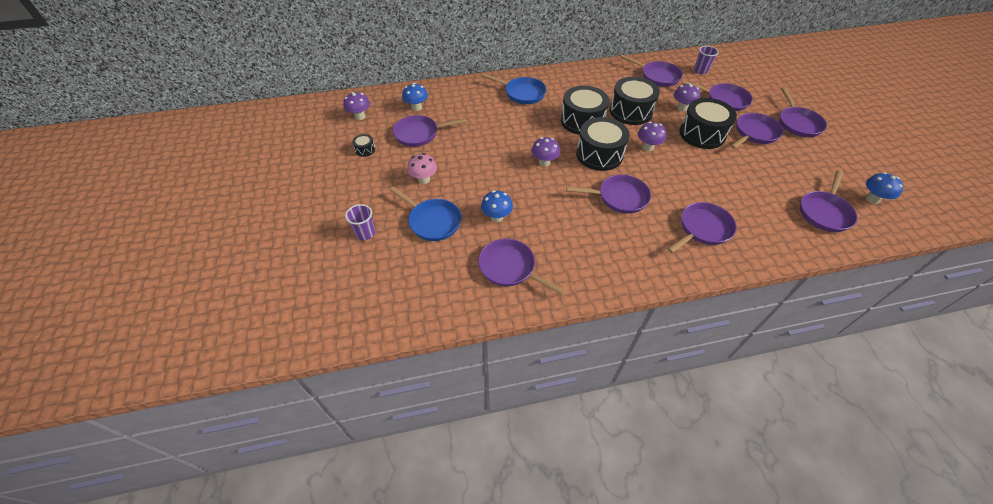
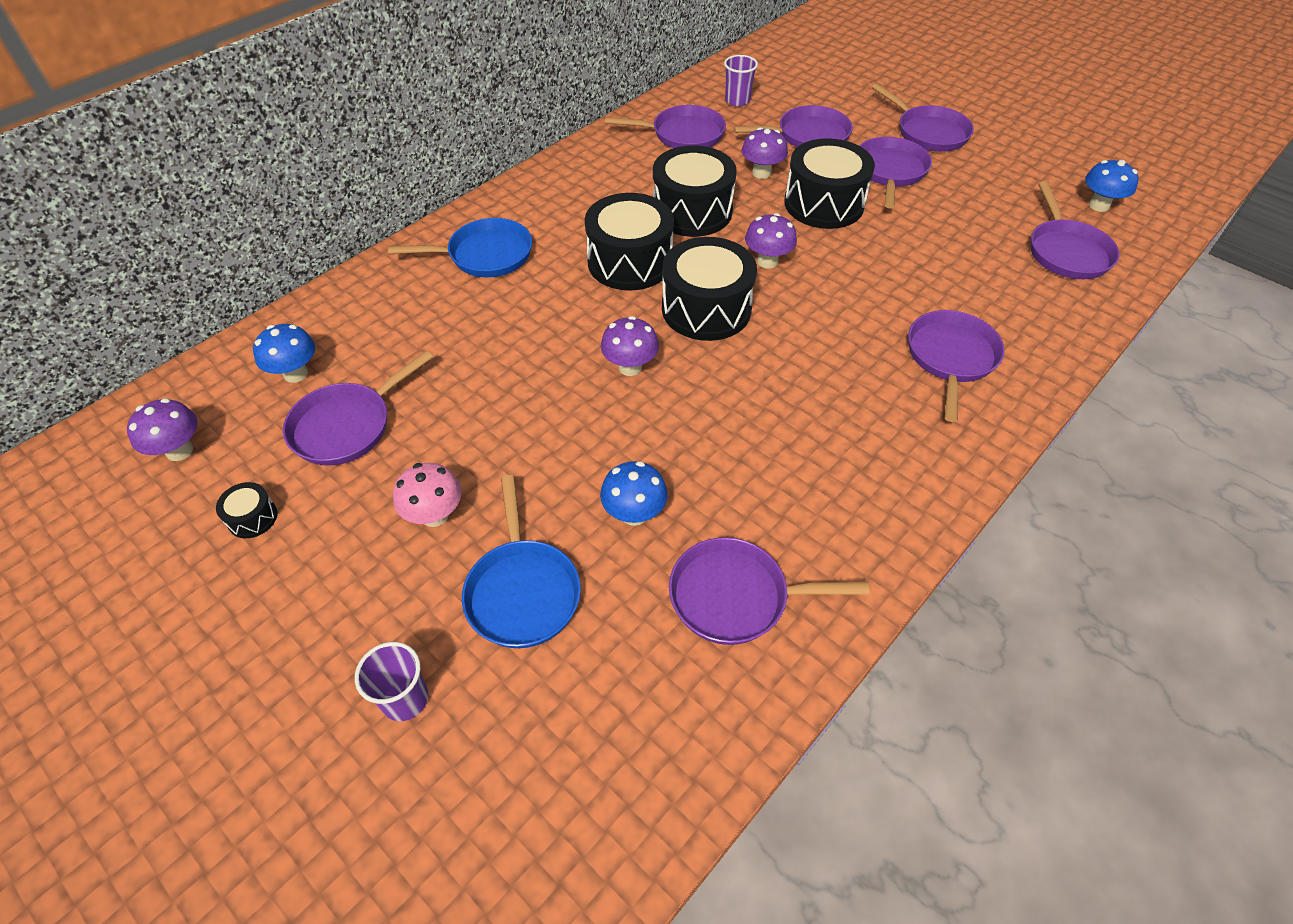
camera: 35 degrees left, 0 degrees up
(432, 221) = (522, 591): blue pan -> blue pan turned 75 degrees clockwise
(619, 197) = (797, 368): purple pan -> none

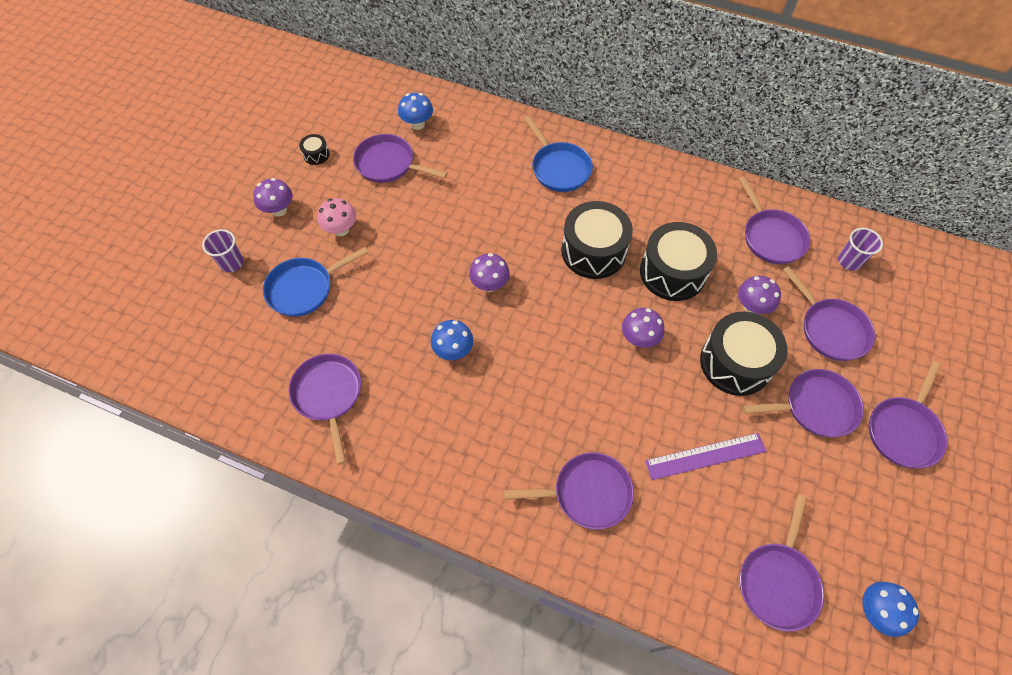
camera: 70 degrees right, 10 degrees up
(179, 450) = (348, 105): purple mushroom -> purple mushroom (279, 210)
(634, 514) = (371, 325): blue mushroom -> blue mushroom (453, 351)
(706, 309) = (566, 312): black drum -> none
(926, 257) = (705, 456): none -> purple ruler
(1066, 251) = (778, 581): purple pan -> purple pan turned 45 degrees counterclockwise

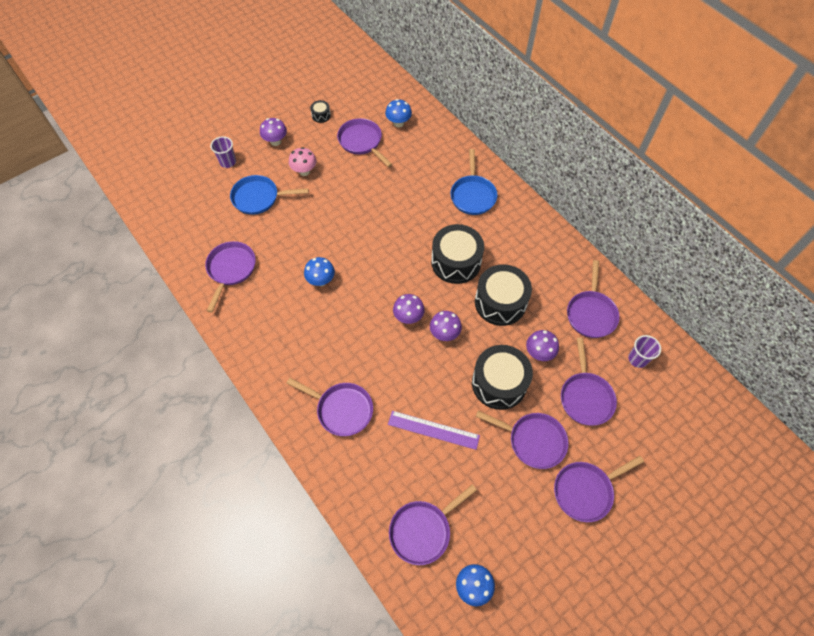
camera: 30 degrees right, 0 degrees up
(489, 284) = (372, 250): purple mushroom -> purple mushroom (408, 317)

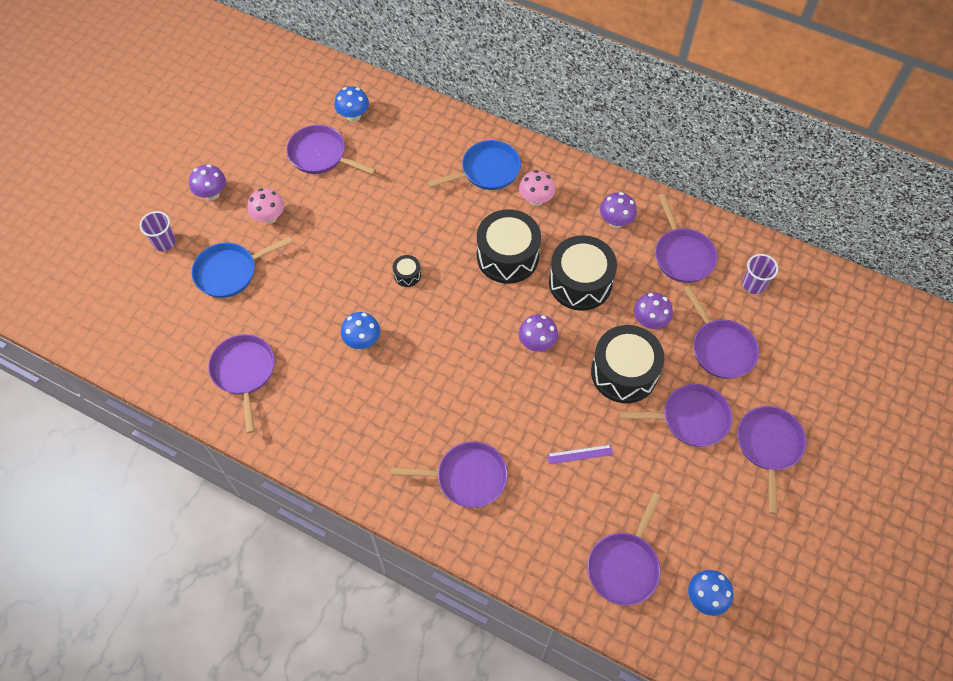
camera: 25 degrees left, 0 degrees up
(321, 115) = (252, 140): black drum -> black drum (407, 275)
(408, 317) = (487, 341): purple mushroom -> purple mushroom (615, 221)
(433, 430) = (580, 454): purple ruler -> purple ruler, size x0.59
(473, 195) = (486, 171): blue pan -> blue pan turned 90 degrees counterclockwise
(498, 229) = (536, 199): none -> pink mushroom
(585, 491) = (768, 446): purple pan -> purple pan turned 150 degrees clockwise

